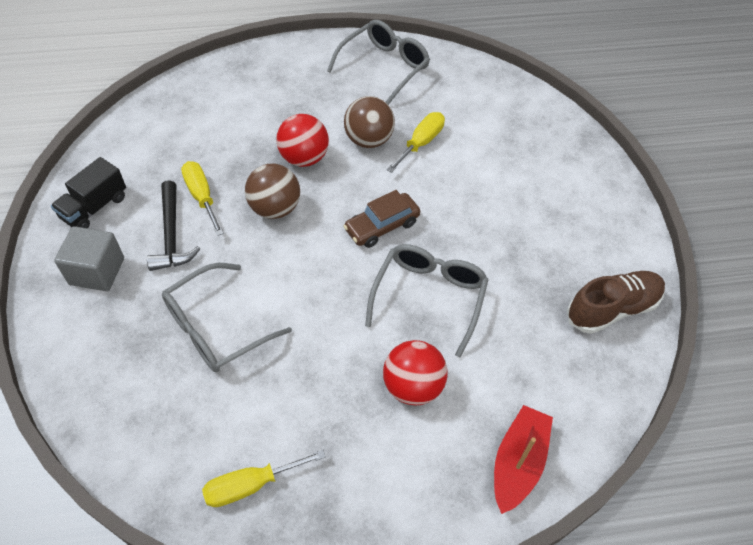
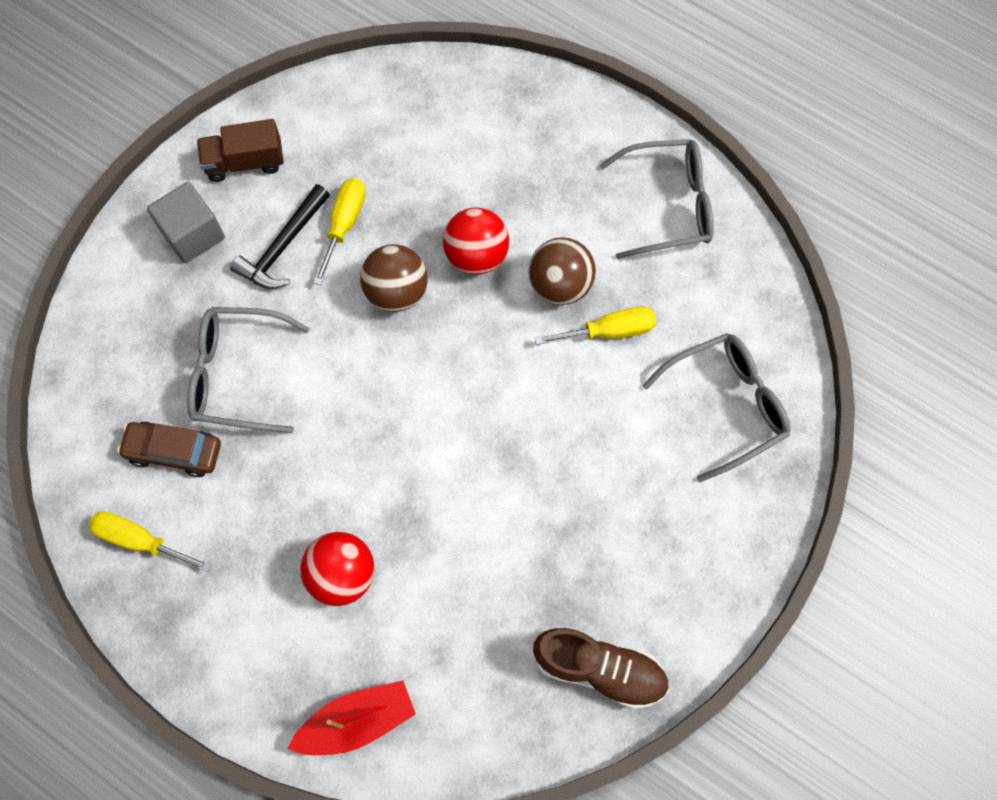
camera: 45 degrees right, 15 degrees up
(94, 207) = (245, 162): black truck -> brown truck
(382, 226) = (474, 394): brown car -> brown car (174, 452)
(429, 296) = (443, 504): grey glasses -> grey glasses (726, 405)

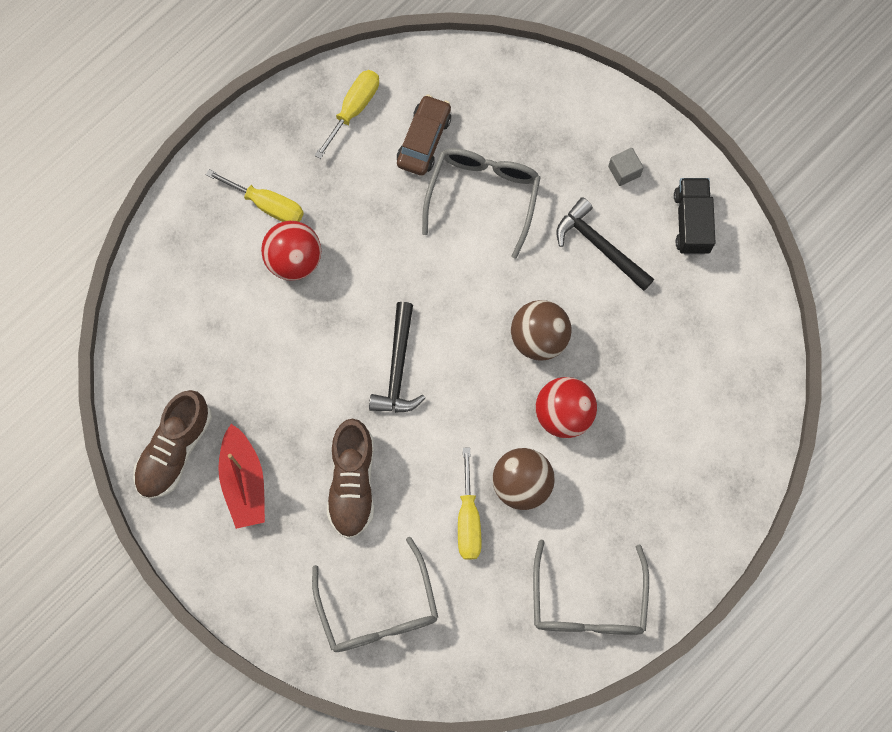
camera: 100 degrees right, 5 degrees up
(193, 234) = (624, 171): grey cube -> grey cube, size x0.56
(245, 162) = (691, 222): brown truck -> black truck
(344, 225) = (613, 301): yellow screwdriver -> yellow screwdriver (267, 205)
(357, 721) = (177, 256): red boat -> red boat (244, 482)
(455, 432) = (398, 368): none -> black hammer
(596, 458) = (352, 483): none -> brown shoe

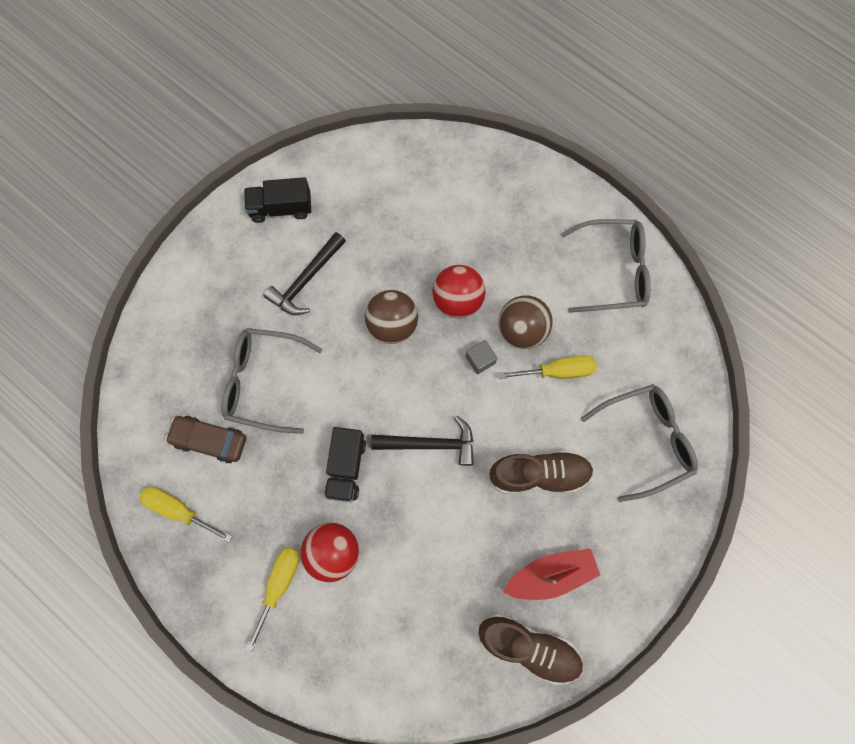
camera: 95 degrees left, 0 degrees up
(381, 277) = (346, 467): none -> black truck
(624, 171) = (236, 264): grey cube -> grey cube (480, 360)

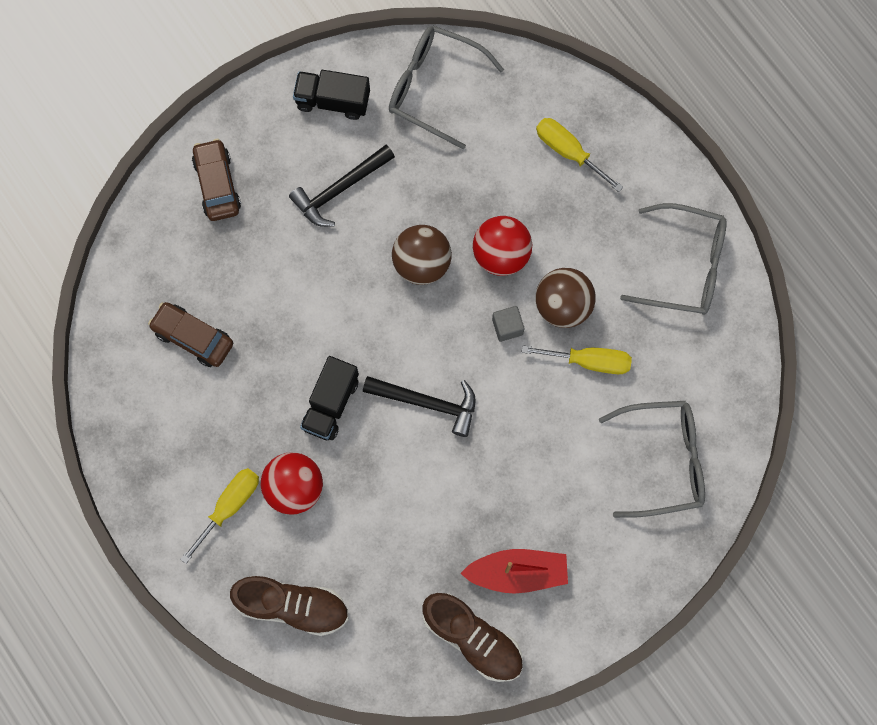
camera: 15 degrees right, 0 degrees up
(179, 510) = (143, 402): yellow screwdriver -> yellow screwdriver (568, 152)
(199, 302) = (217, 184): none -> brown car
(263, 382) = (265, 290): grey glasses -> grey glasses (433, 87)
(539, 474) = (536, 466): brown shoe -> brown shoe (292, 606)

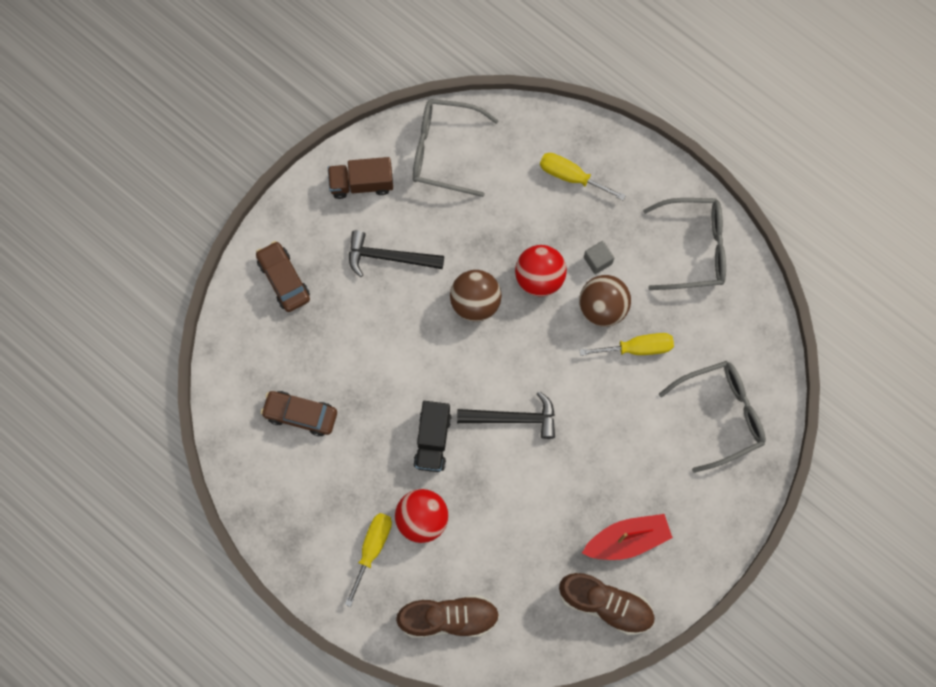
camera: 15 degrees left, 0 degrees up
(333, 101) = (361, 183): black truck -> brown truck
(340, 189) = (389, 257): black hammer -> black hammer turned 60 degrees clockwise
(507, 327) = (561, 337): grey cube -> grey cube (598, 260)

